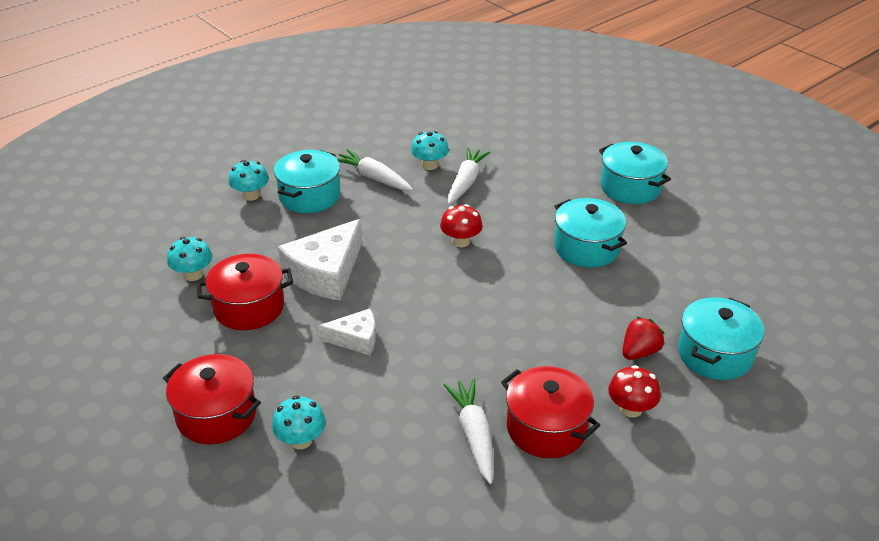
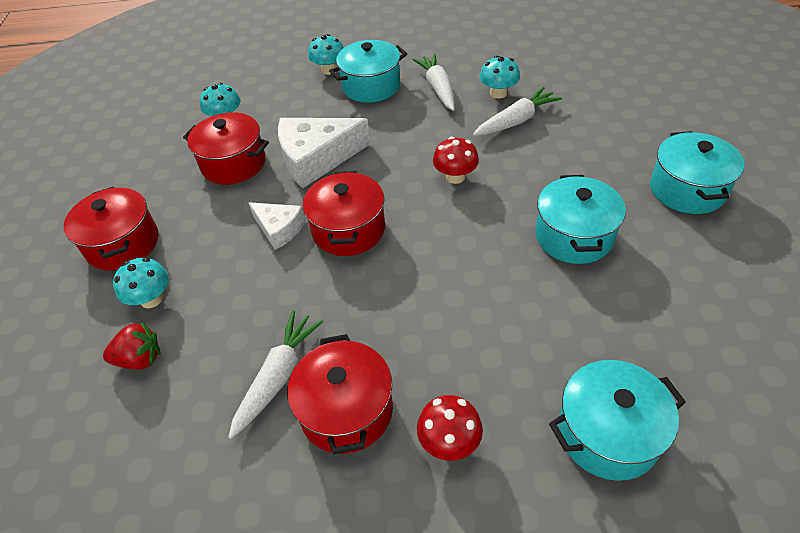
camera: 40 degrees right, 10 degrees up
(416, 314) = (348, 230): none -> red pot
(639, 352) = (521, 381): red strawberry -> red strawberry (140, 359)

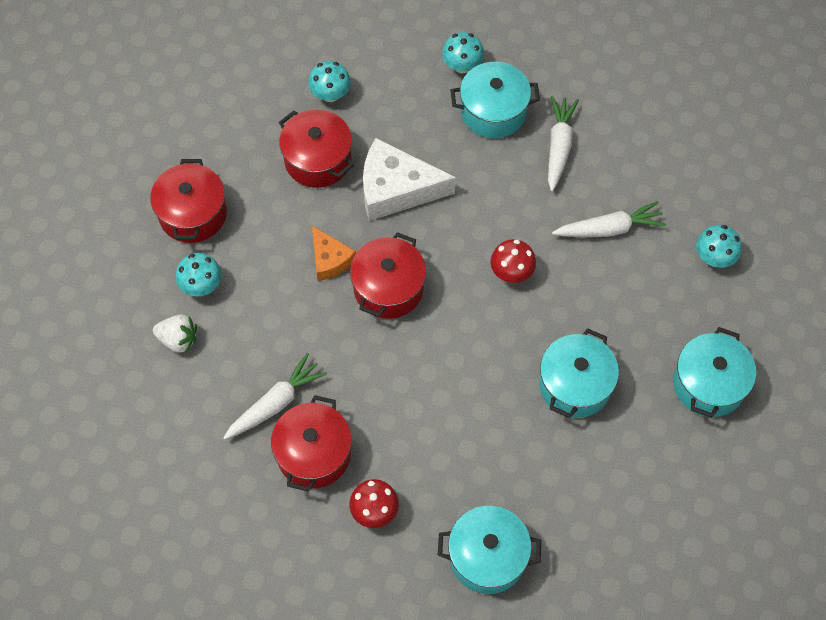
camera: 20 degrees right, 15 degrees up
(140, 359) = (178, 339): red strawberry -> white strawberry
(279, 229) = (330, 259): white cheese -> orange cheese
(498, 93) = (615, 182): turquoise mushroom -> turquoise mushroom (714, 257)

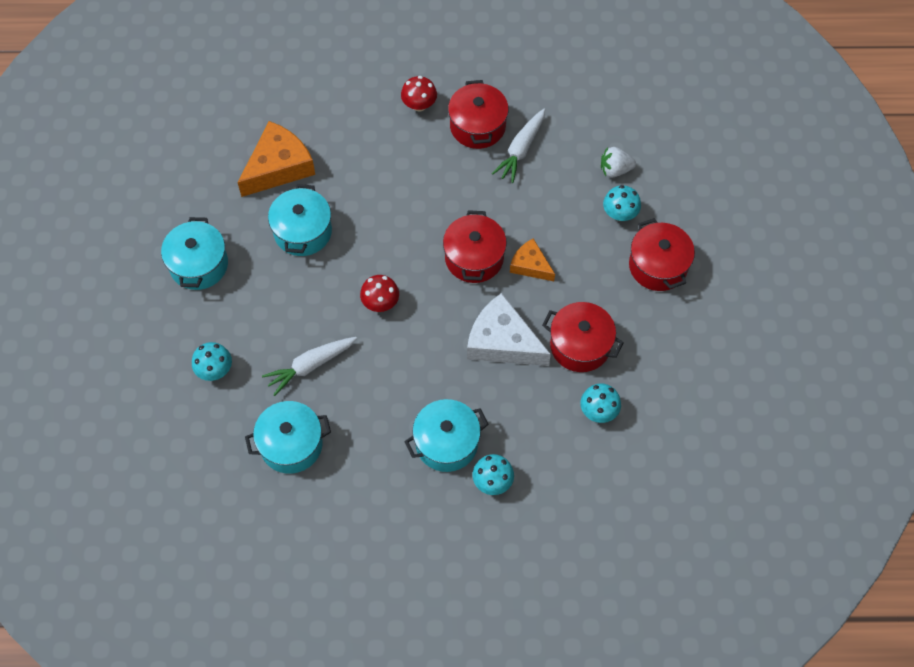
camera: 160 degrees right, 0 degrees up
(396, 189) = (502, 341): white cheese -> white cheese turned 135 degrees counterclockwise
(487, 557) = (330, 101): turquoise pot -> turquoise pot (291, 444)
(559, 146) = (376, 428): white carrot -> none
(581, 482) = (278, 167): none -> orange cheese

